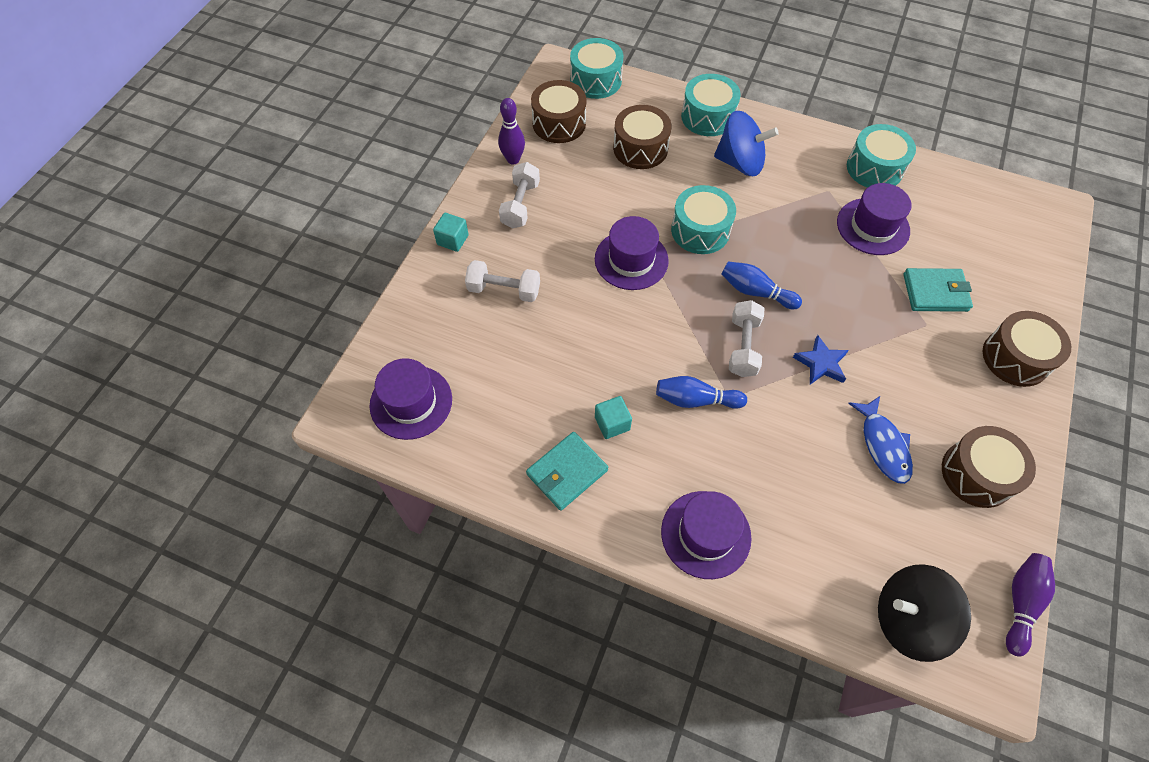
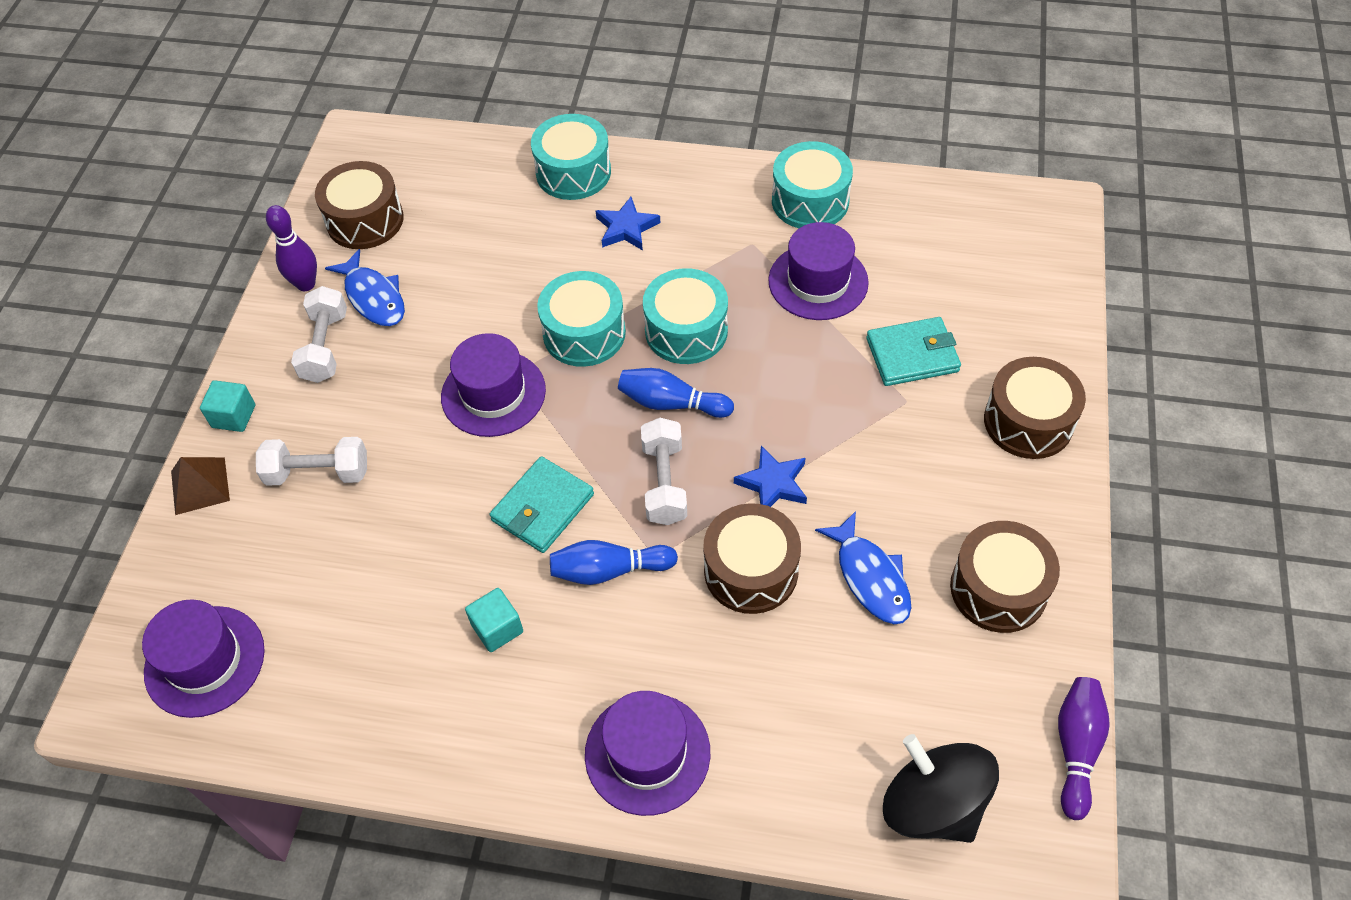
camera: 10 degrees left, 5 degrees down
(424, 282) = (200, 485): none -> brown pyramid
(558, 177) = (373, 297): none -> blue fish
(567, 472) = (443, 711): turquoise wallet -> turquoise wallet (542, 507)
(596, 80) = (409, 149): turquoise drum -> turquoise drum (686, 331)
(640, 148) = (485, 234): brown drum -> brown drum (751, 571)
(740, 162) = (626, 228): blue spinning top -> blue star
(908, 618) = (933, 804): black spinning top -> black spinning top turned 60 degrees clockwise

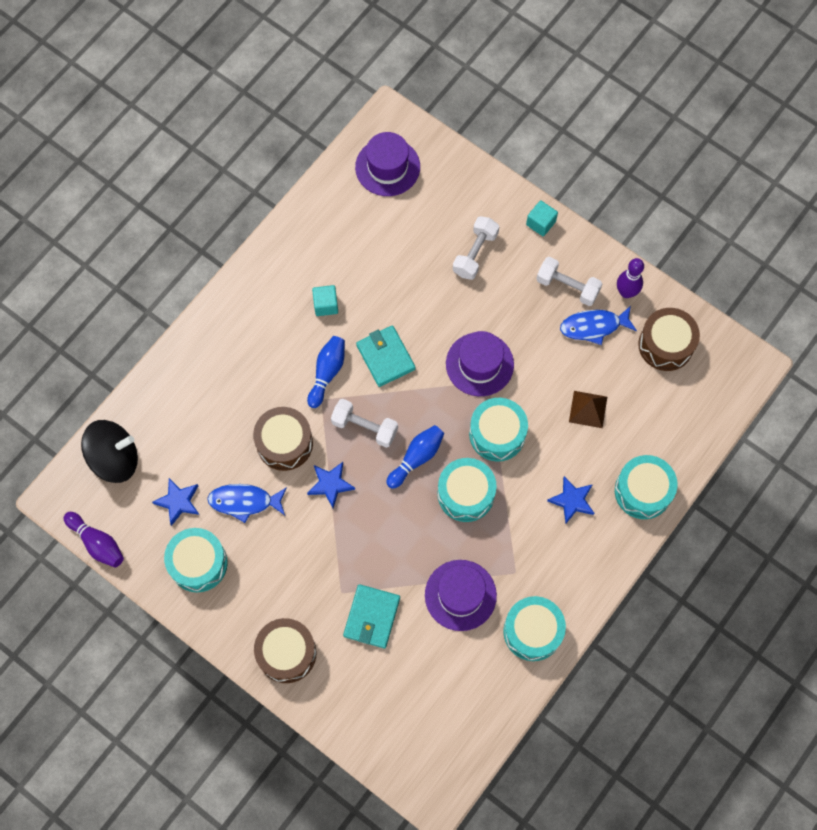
camera: 115 degrees right, 15 degrees up
(200, 485) = (500, 193): brown pyramid -> brown pyramid (588, 409)
(647, 753) = (218, 344): purple hat -> none
(932, 667) = (178, 501): none -> blue star
(998, 589) = (198, 563): brown drum -> turquoise drum

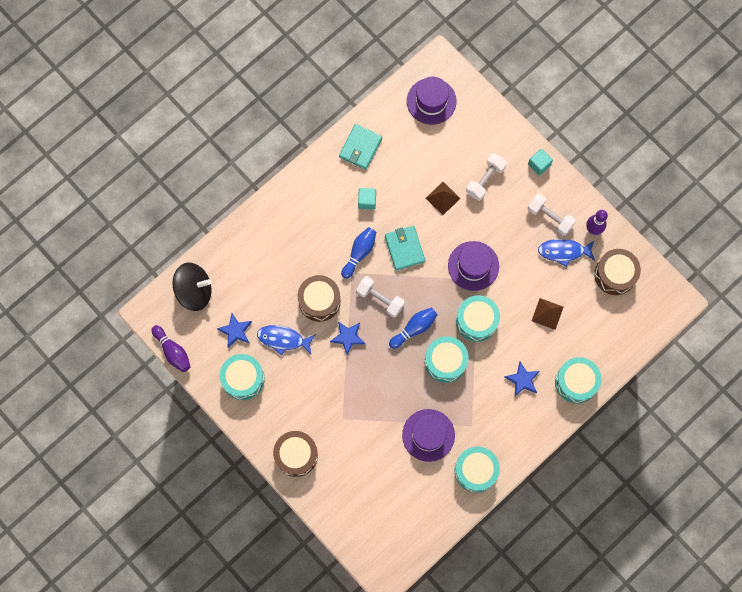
camera: 10 degrees right, 5 degrees up
(371, 617) = (361, 439): turquoise wallet -> turquoise wallet (360, 147)
(424, 285) = (442, 198): none -> brown pyramid

